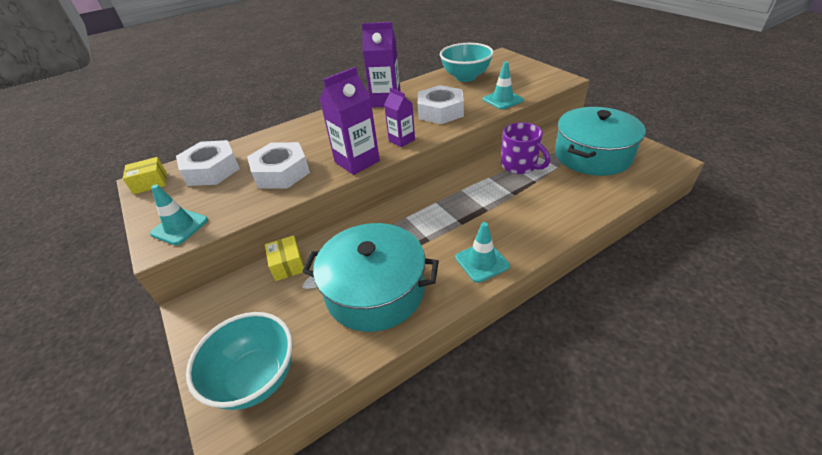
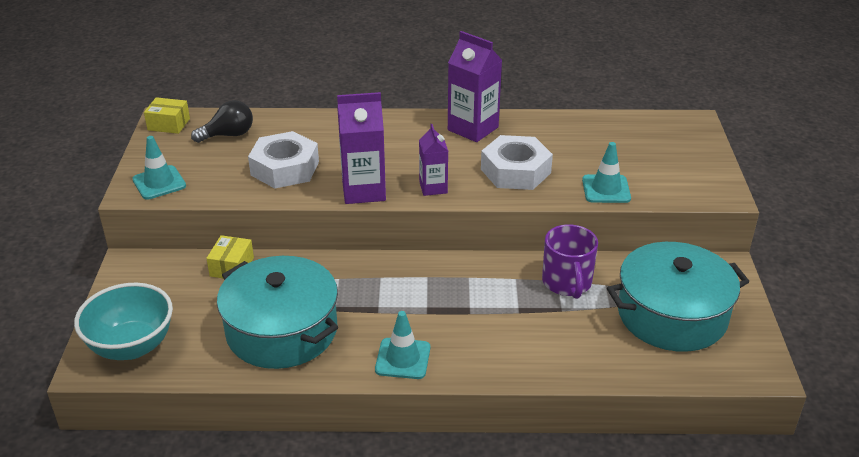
camera: 30 degrees right, 5 degrees down
(211, 170) = (228, 135): white nut -> black light bulb
(465, 77) = (604, 137): turquoise bowl -> none

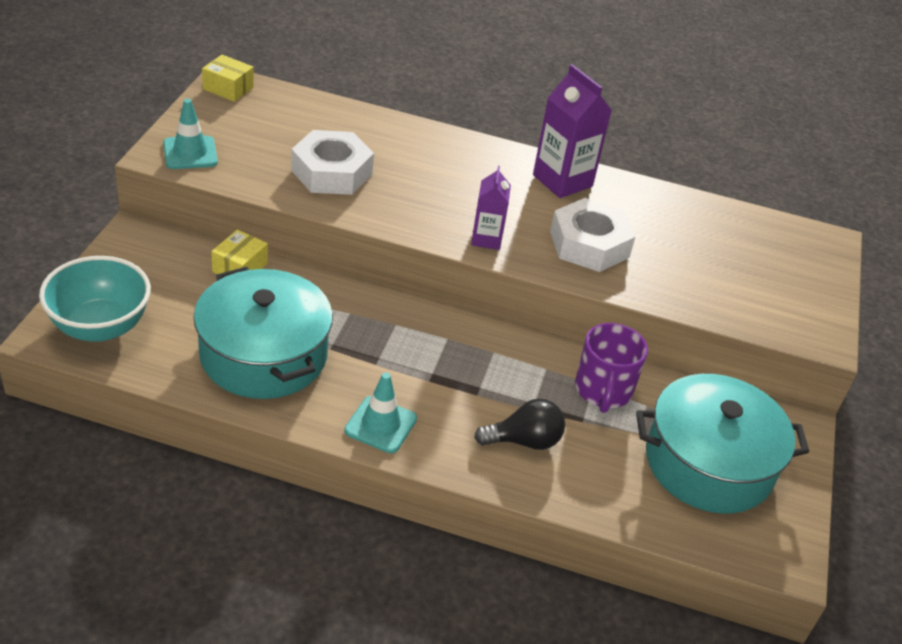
camera: 10 degrees right, 5 degrees up
(228, 135) = (287, 117): black light bulb -> black light bulb (524, 441)
(363, 191) = (407, 222): purple carton -> none
(606, 189) = (685, 294): turquoise traffic cone -> none

